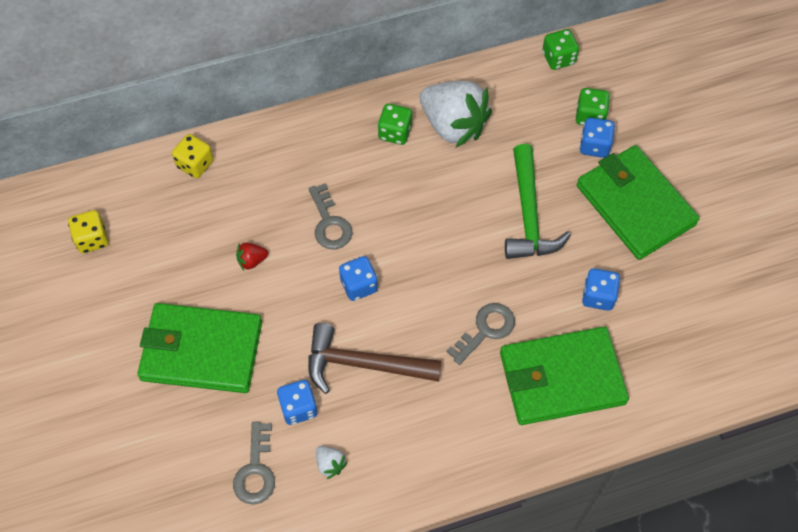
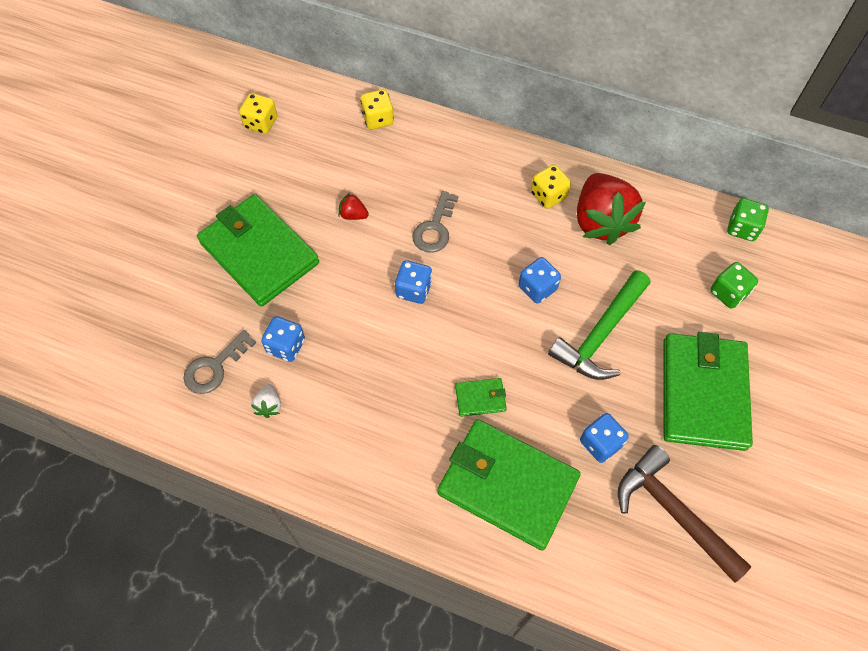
camera: 40 degrees right, 0 degrees up
(364, 364) = (362, 351): brown hammer -> brown hammer (673, 512)
(395, 132) = (548, 195): green dice -> yellow dice
(453, 125) = (601, 221): white strawberry -> red strawberry
(485, 330) = (480, 398): grey key -> green wallet
(594, 146) = (710, 319): blue dice -> blue dice (537, 288)

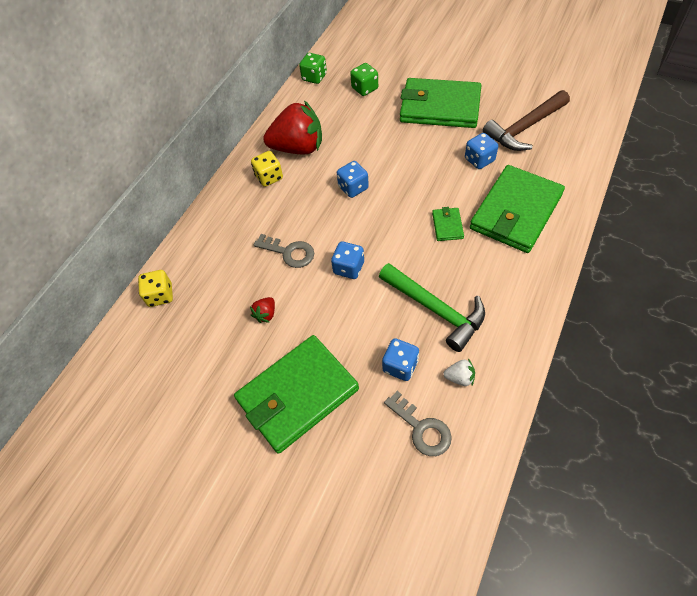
camera: 80 degrees left, 5 degrees down
(261, 123) = (136, 402): yellow dice -> none
(601, 334) = (394, 154): green hammer -> green hammer (435, 309)

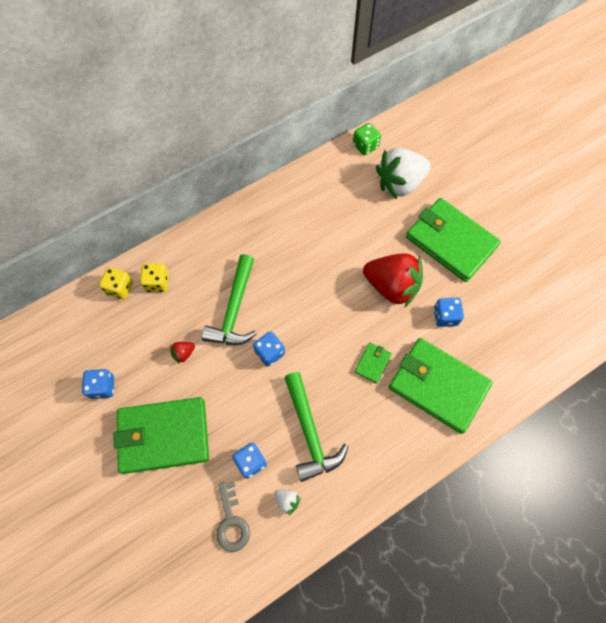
camera: 25 degrees right, 10 degrees up
(269, 177) = (264, 228): yellow dice -> yellow dice (157, 282)
(289, 252) = (234, 309): grey key -> green hammer
(298, 148) = (305, 213): red strawberry -> red strawberry (391, 286)
(353, 188) = (323, 279): blue dice -> blue dice (102, 387)
(365, 88) = (400, 183): green dice -> white strawberry
(516, 212) = (438, 386): green wallet -> green wallet turned 60 degrees clockwise
(525, 128) = (509, 308): brown hammer -> none

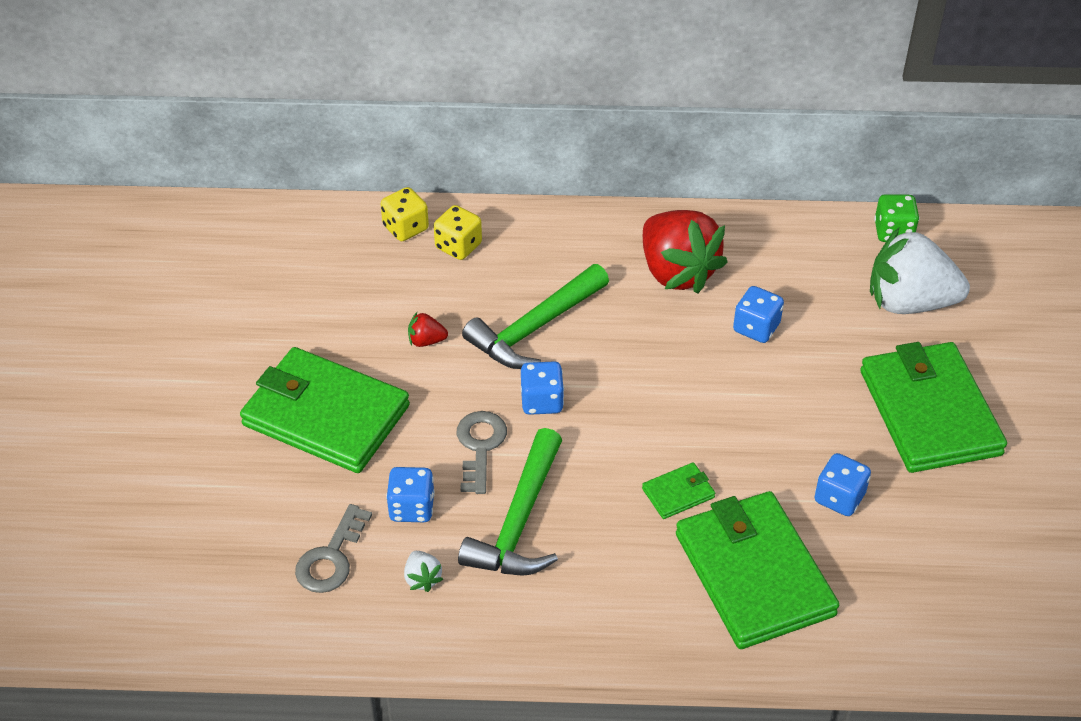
camera: 35 degrees right, 20 degrees down
(102, 387) = (295, 322): blue dice -> blue dice (756, 328)
(258, 401) = (480, 446): none -> grey key
(391, 286) = (786, 418): red strawberry -> red strawberry (677, 272)

